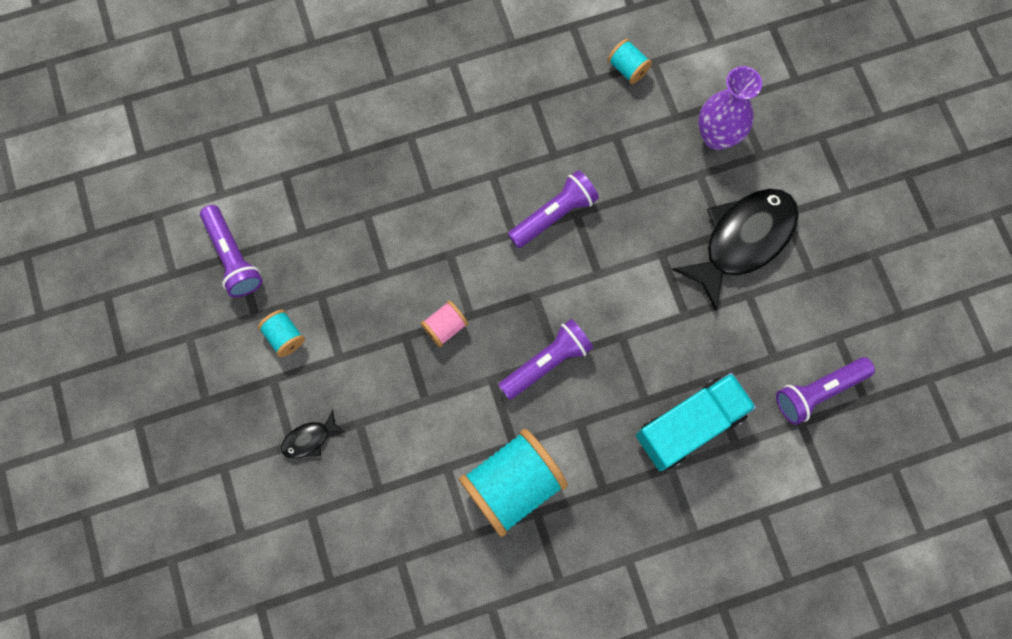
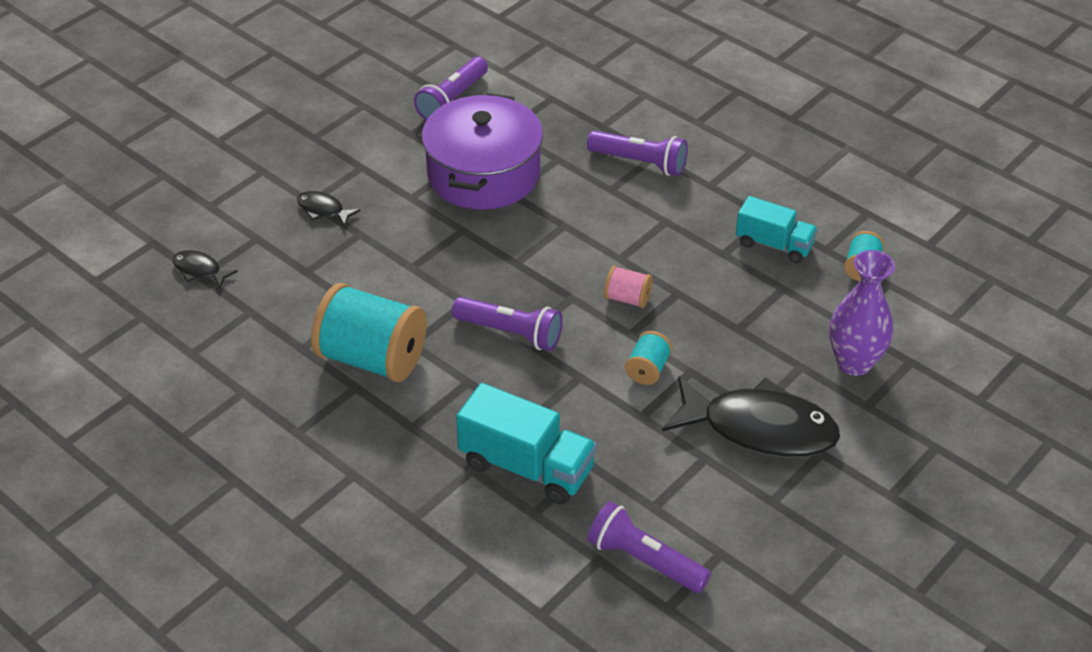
camera: 60 degrees right, 30 degrees down
(284, 336) = (405, 157): turquoise spool -> turquoise spool (647, 369)
(322, 581) = (200, 270): none -> black fish
(347, 283) = (483, 174): none -> purple pot
(445, 327) = (491, 251): pink spool -> pink spool (627, 298)
(554, 215) = (663, 278): purple flashlight -> purple flashlight (640, 162)
(566, 113) = (774, 245): none -> turquoise truck

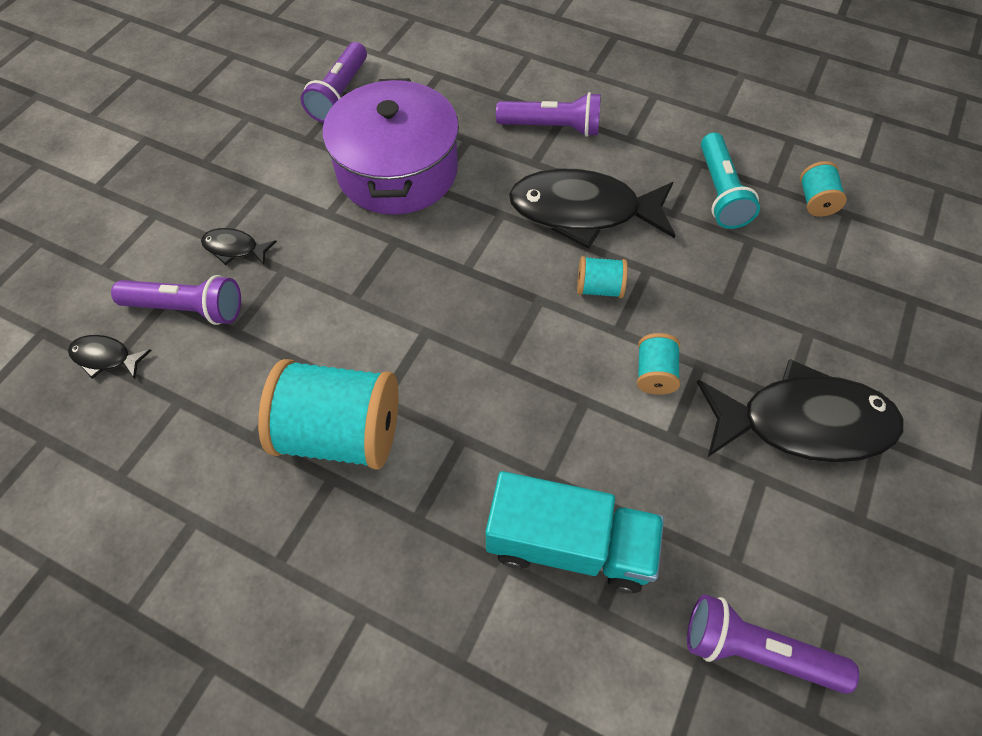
camera: 15 degrees left, 15 degrees up
(510, 333) = (489, 360): purple flashlight -> purple flashlight (187, 308)
(627, 298) = (599, 288): pink spool -> turquoise spool
(639, 237) = (583, 212): none -> black fish
(774, 245) = (720, 192): turquoise truck -> turquoise flashlight
(854, 363) = (860, 314): purple vase -> none

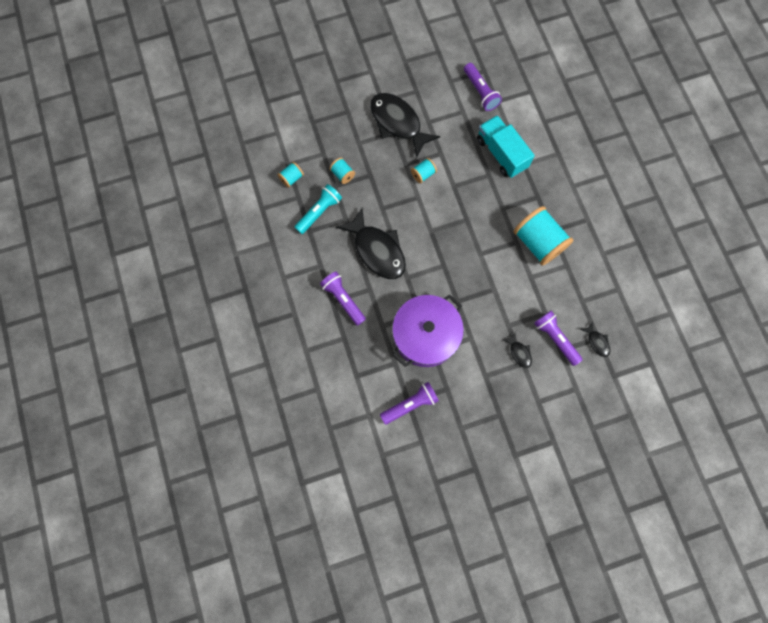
camera: 135 degrees left, 15 degrees up
(599, 288) = (406, 216): turquoise spool -> turquoise spool (343, 174)

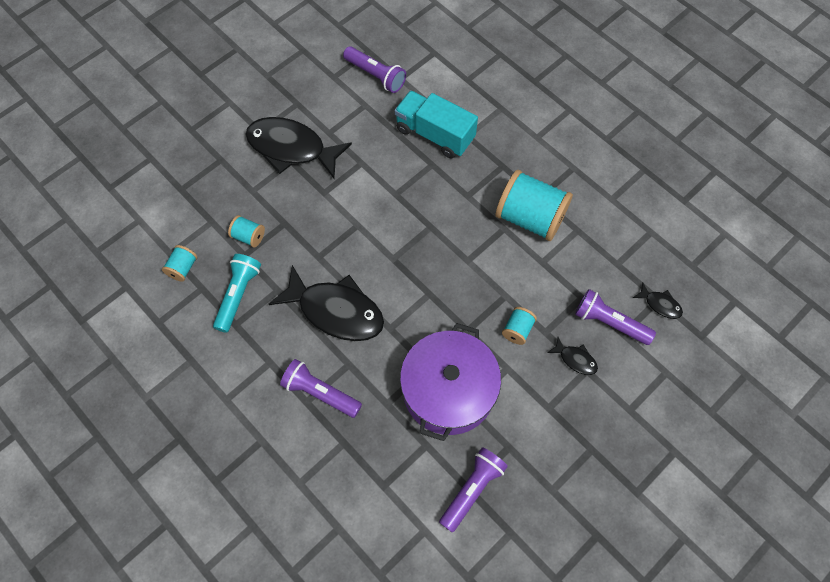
camera: 25 degrees left, 10 degrees down
(423, 174) = (351, 195): turquoise spool -> turquoise spool (517, 330)

